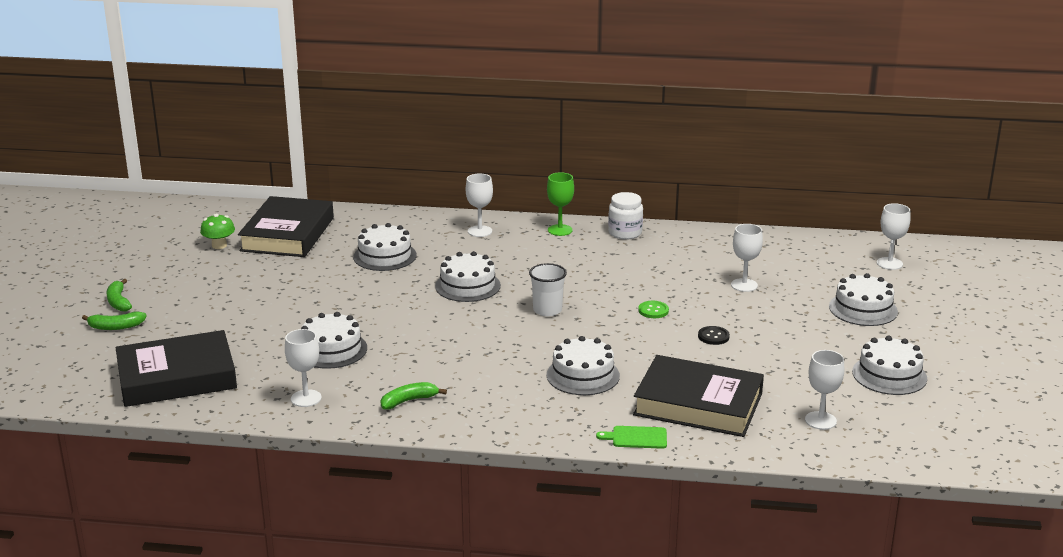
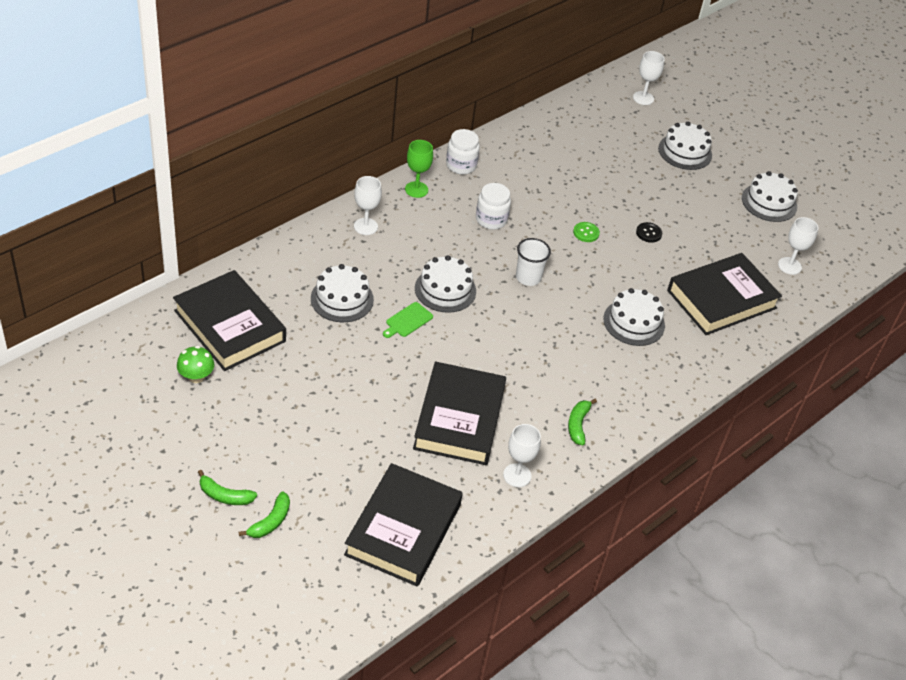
camera: 55 degrees left, 20 degrees up
(331, 350) = (459, 419): white cake -> black book
(586, 269) = (491, 219): none -> white jar
(636, 438) = (732, 352): green cutting board -> green cutting board (408, 321)
(744, 285) = (599, 172): white goblet -> none

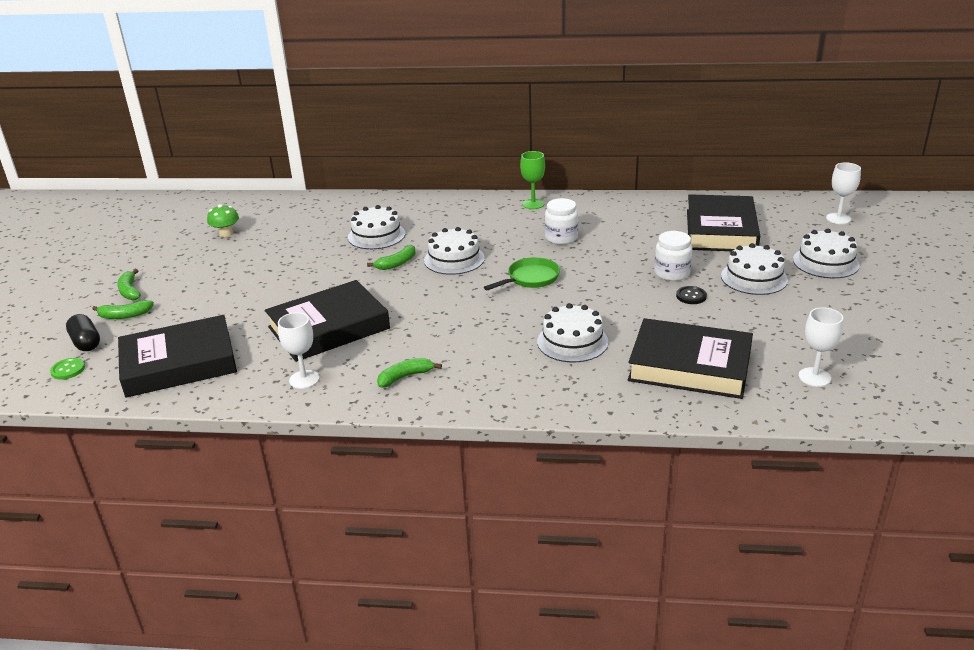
camera: 55 degrees right, 15 degrees down
(230, 326) = (288, 220): black book -> black book (721, 230)
(288, 569) = (86, 343): none -> black capsule
(365, 226) = (461, 209): white goblet -> none
(408, 321) = (397, 263): green cutting board -> green banana
(461, 165) = (592, 203): white jar -> white jar (672, 273)
(528, 277) = (530, 278): white cup -> green pan
(586, 233) = (629, 274): green button -> green button (68, 370)
(769, 202) = (869, 326): white cake -> white cake (754, 278)

